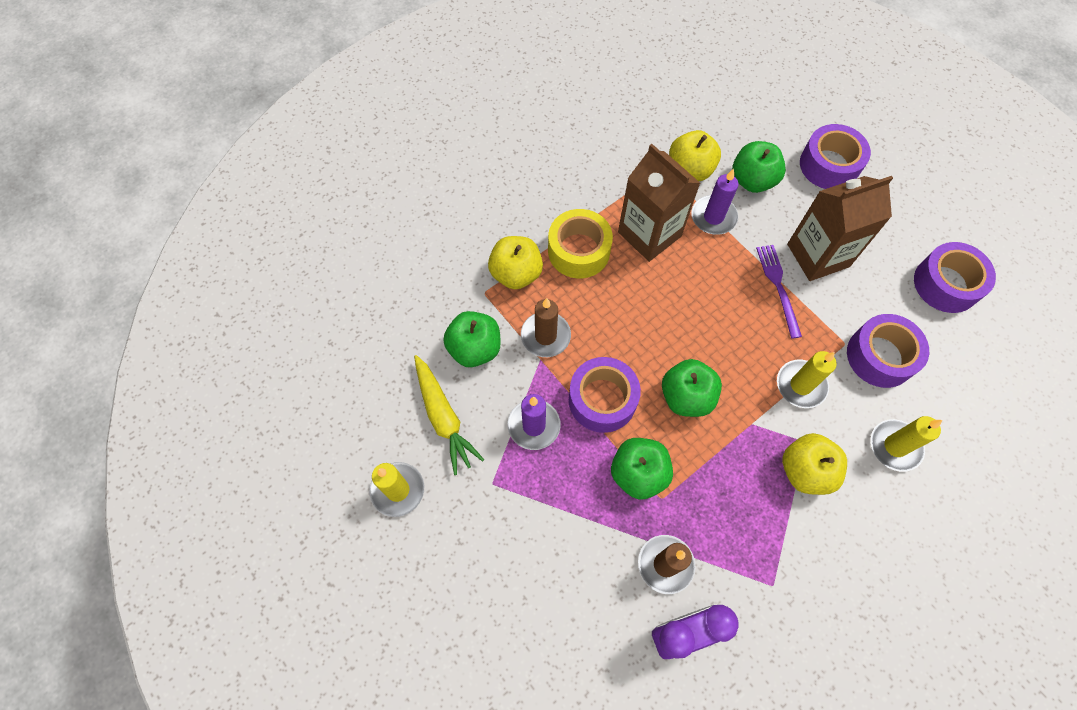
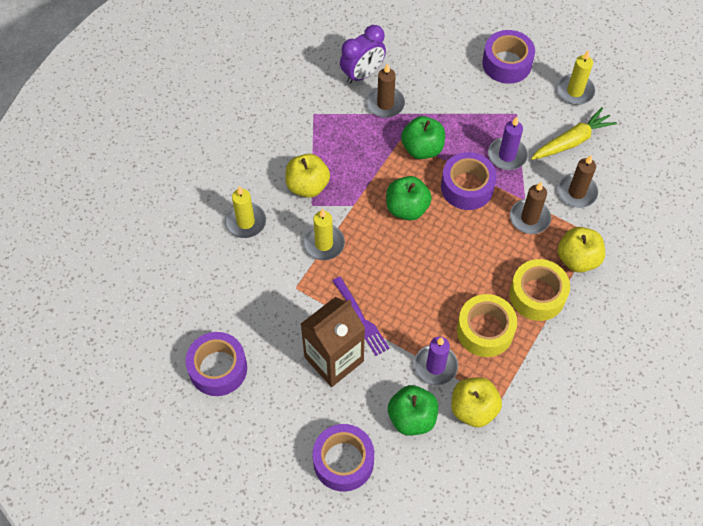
camera: 160 degrees right, 5 degrees down
(443, 417) = (571, 141): yellow carrot -> yellow carrot turned 105 degrees clockwise
(475, 348) = (576, 192): green apple -> brown candle
(649, 234) = (485, 330): brown carton -> yellow tape
(880, 356) = (266, 286): purple tape -> purple tape (507, 63)

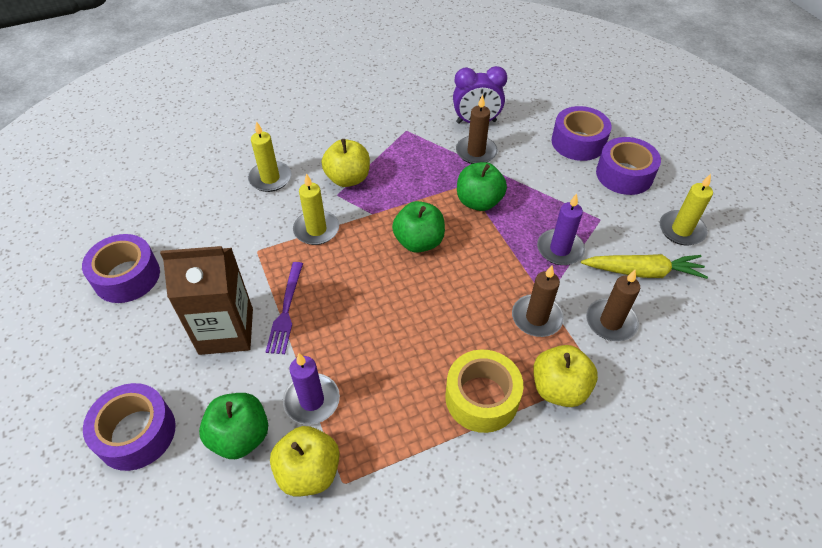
camera: 35 degrees right, 10 degrees down
(467, 187) = (494, 255): purple tape -> purple tape (578, 142)
(485, 330) = (394, 398): yellow tape -> none

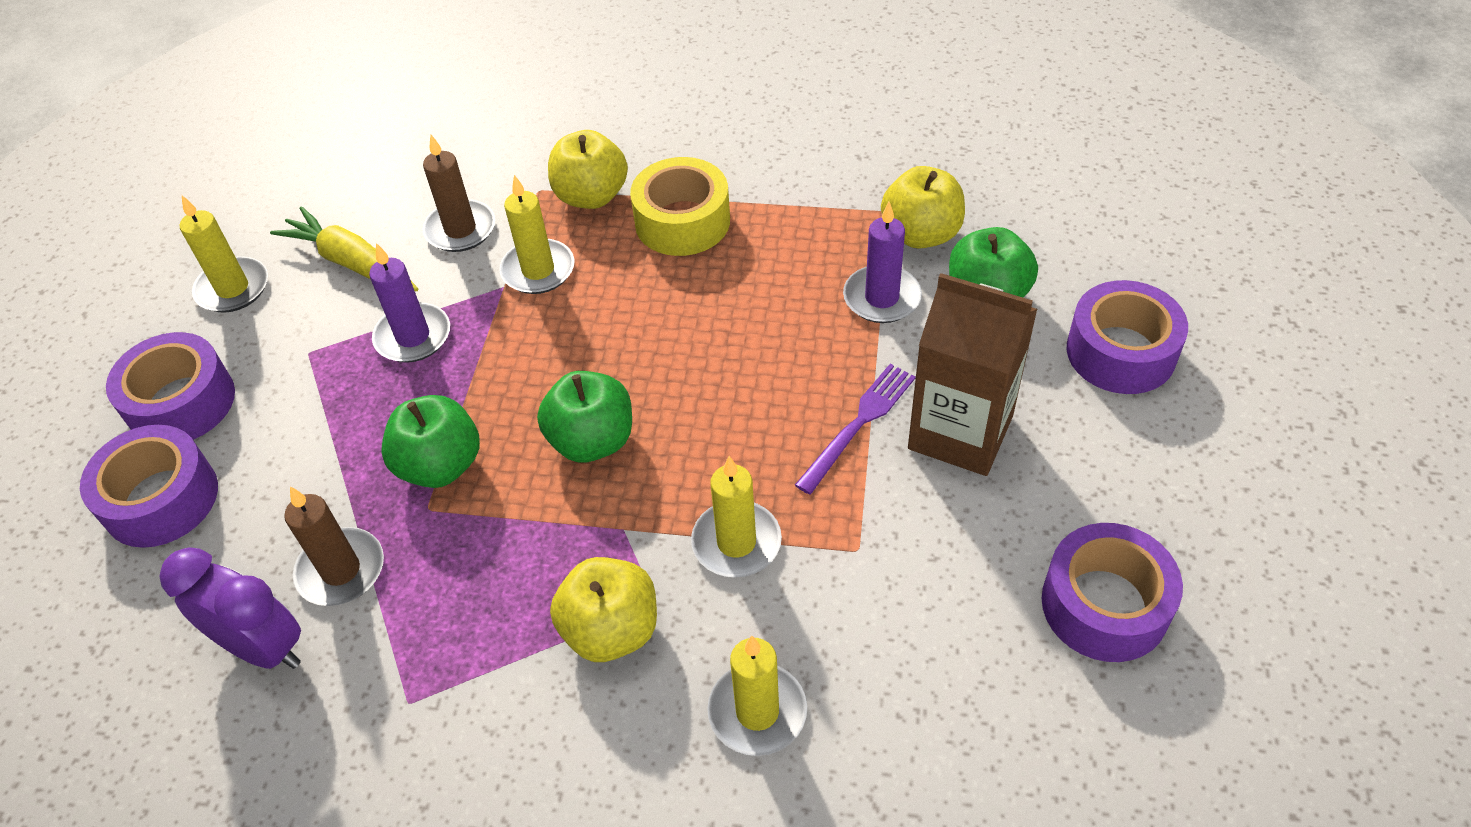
camera: 145 degrees left, 0 degrees up
(536, 317) = (538, 270): brown candle -> yellow candle

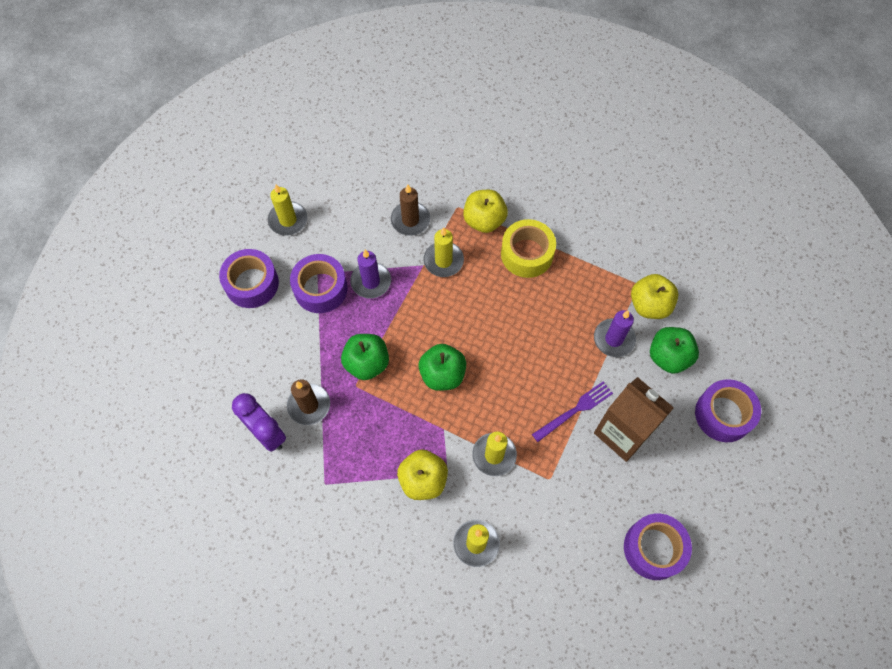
camera: 15 degrees right, 15 degrees up
(161, 499) = (234, 337): purple tape -> purple tape (320, 288)
(352, 263) = (350, 224): yellow carrot -> none

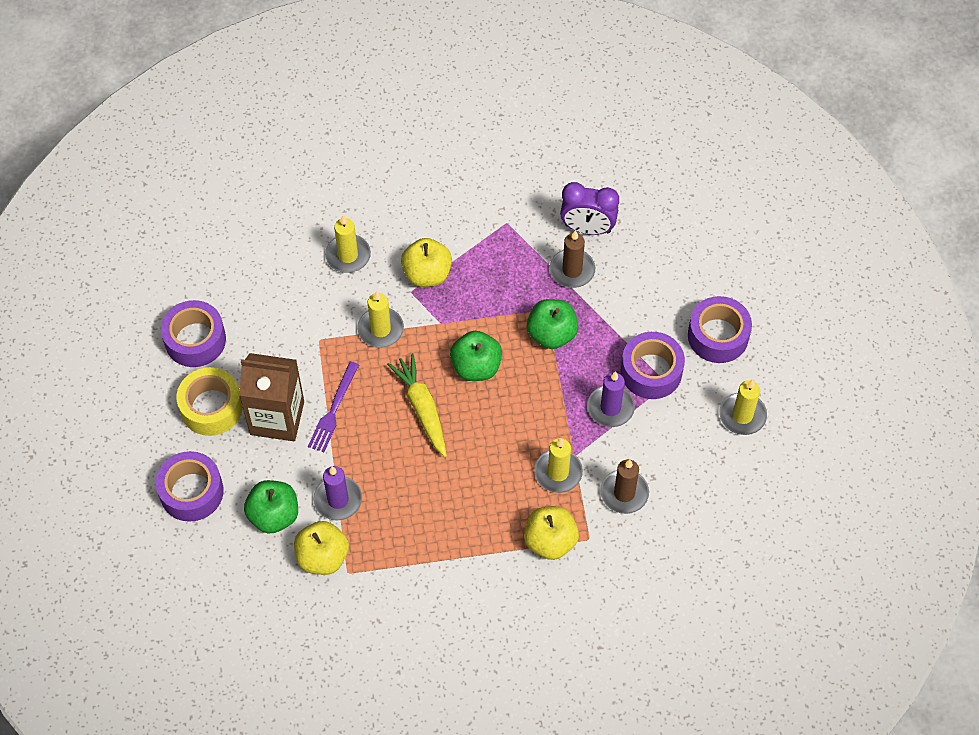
camera: 145 degrees right, 5 degrees down
(506, 368) = (422, 408): none -> yellow carrot
(527, 254) = (481, 533): yellow tape -> yellow tape (211, 407)

